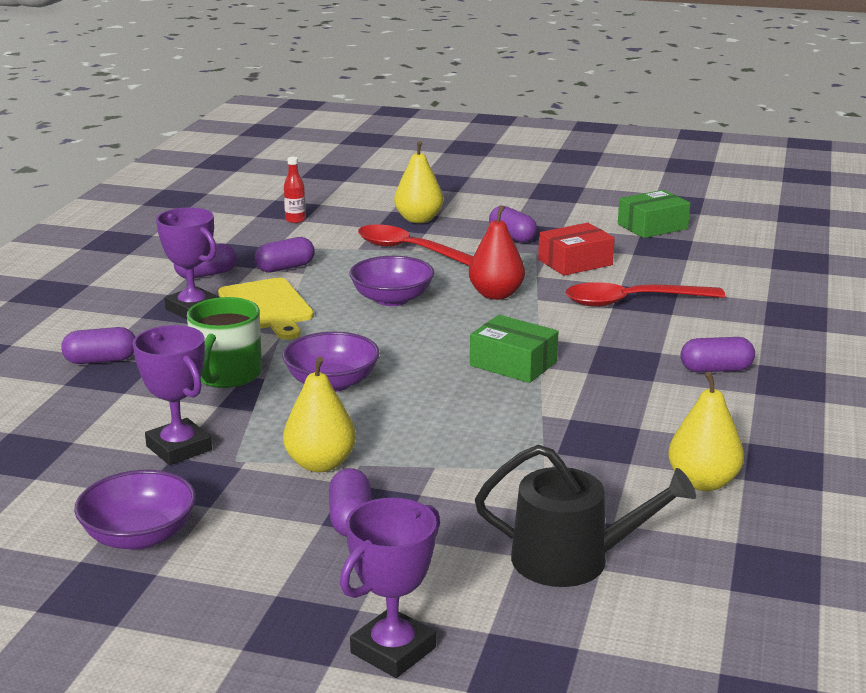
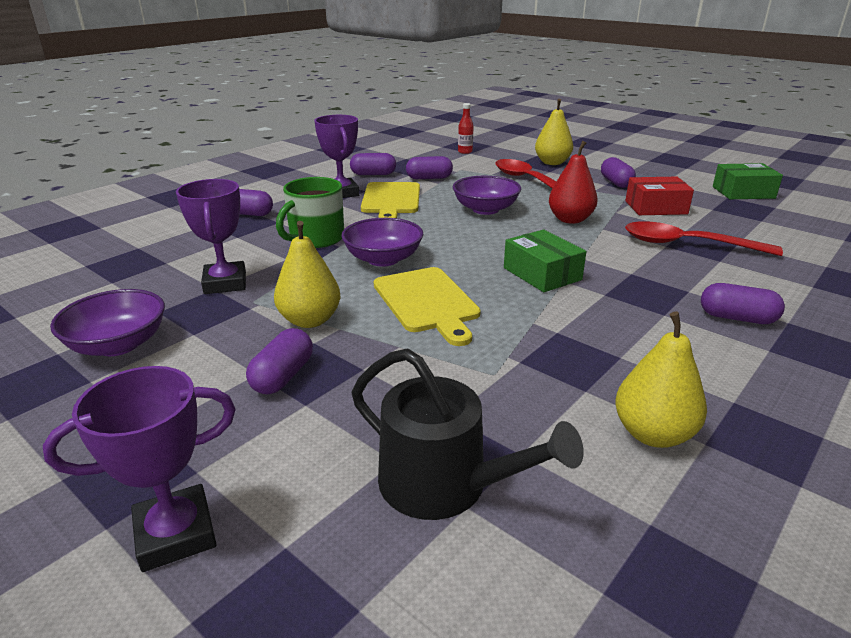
camera: 25 degrees right, 5 degrees up
(423, 418) = (427, 302): none -> yellow cutting board

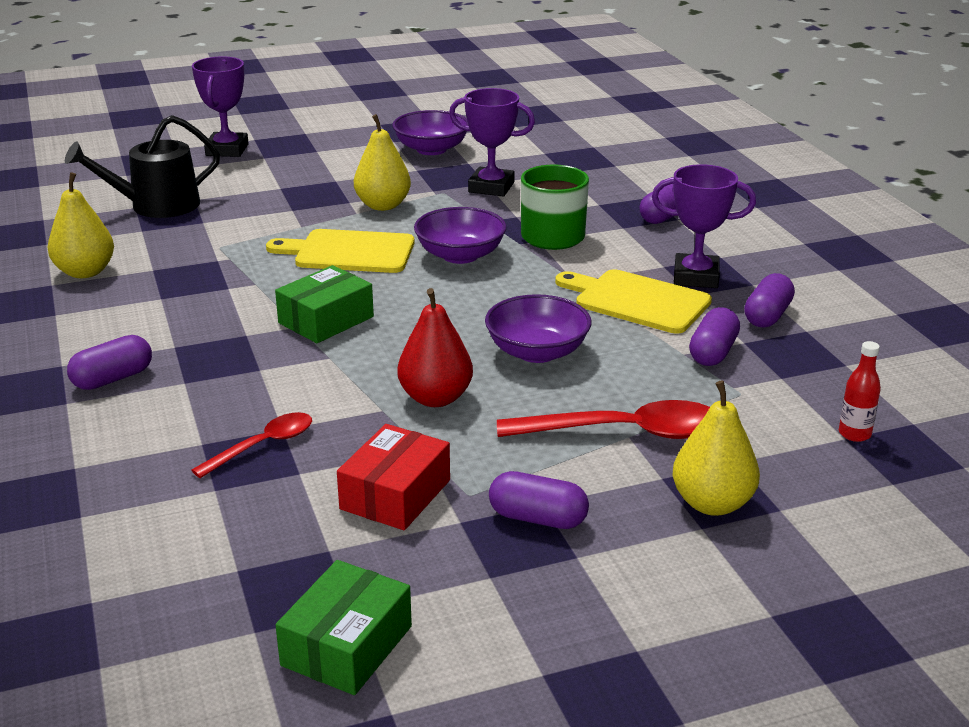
camera: 120 degrees right, 0 degrees up
(283, 376) = (320, 186): purple capsule -> none
(542, 274) = (326, 320): green box -> green box turned 45 degrees counterclockwise
(688, 245) = (262, 446): red spoon -> red spoon, size x0.60

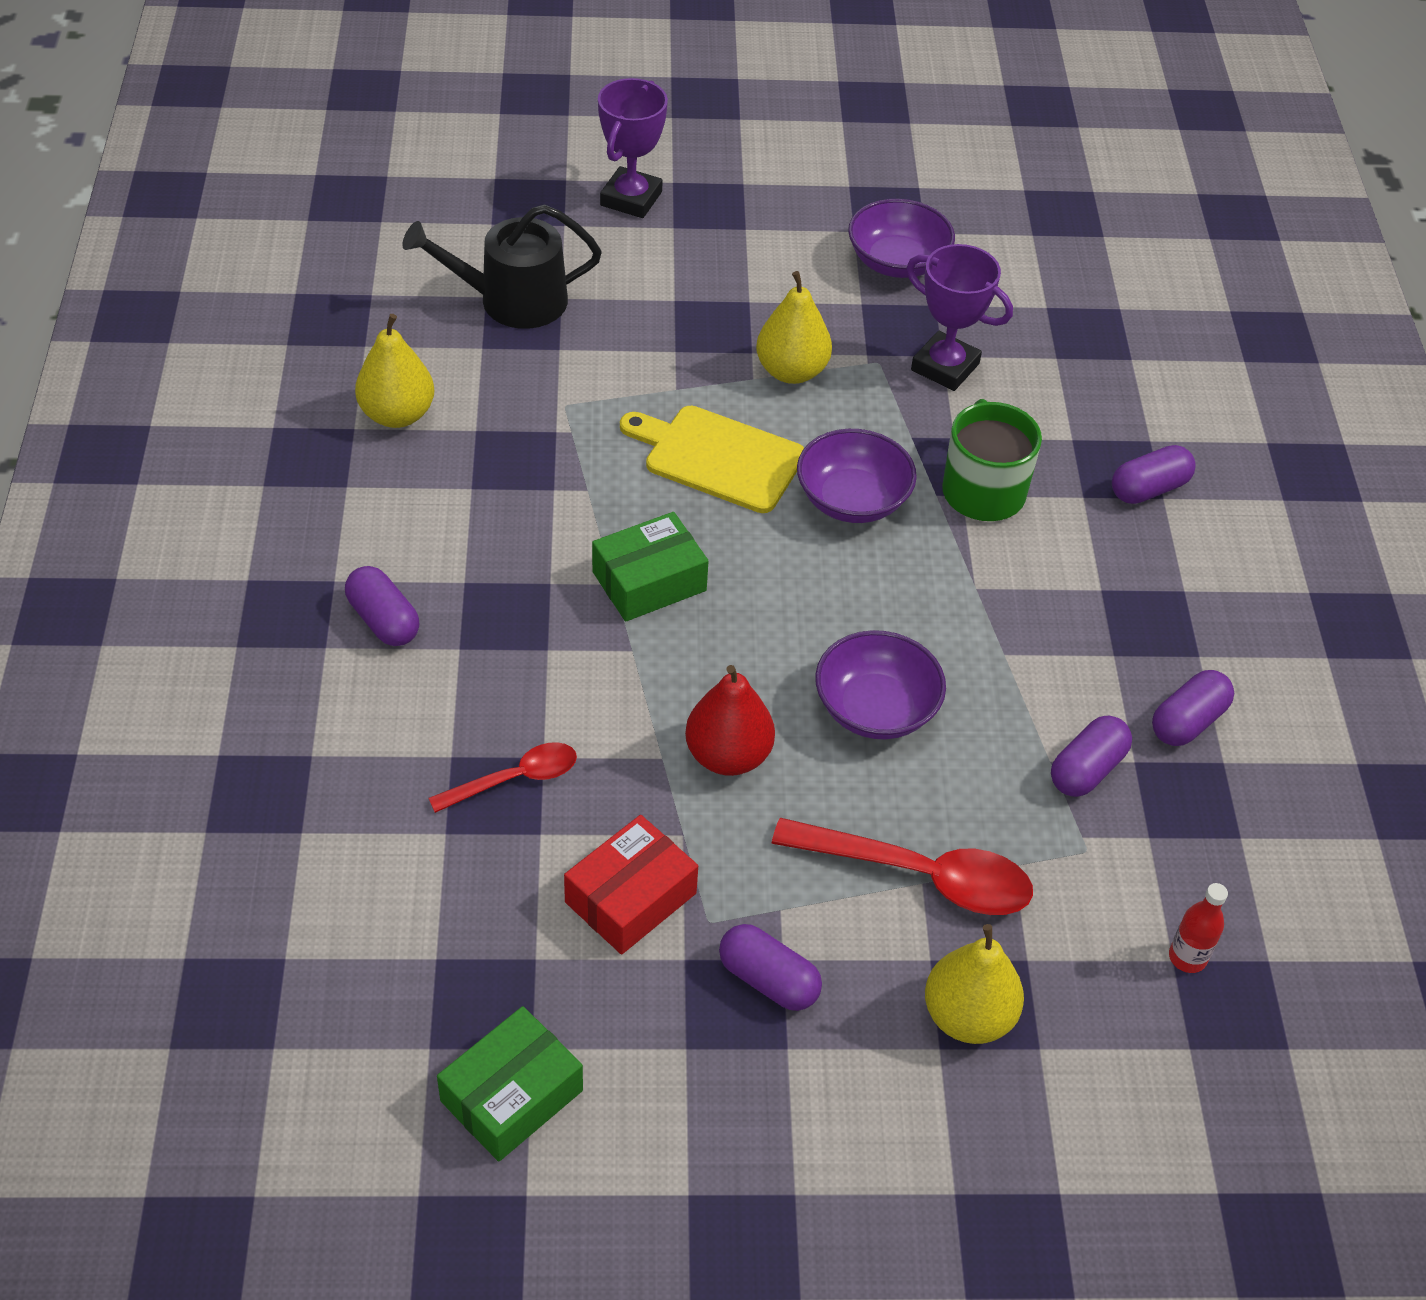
camera: 15 degrees right, 20 degrees up
(113, 379) = (384, 620): purple capsule -> purple capsule turned 75 degrees clockwise
(637, 301) = (1036, 648): yellow cutting board -> none
(696, 277) = (1132, 622): purple trophy -> none

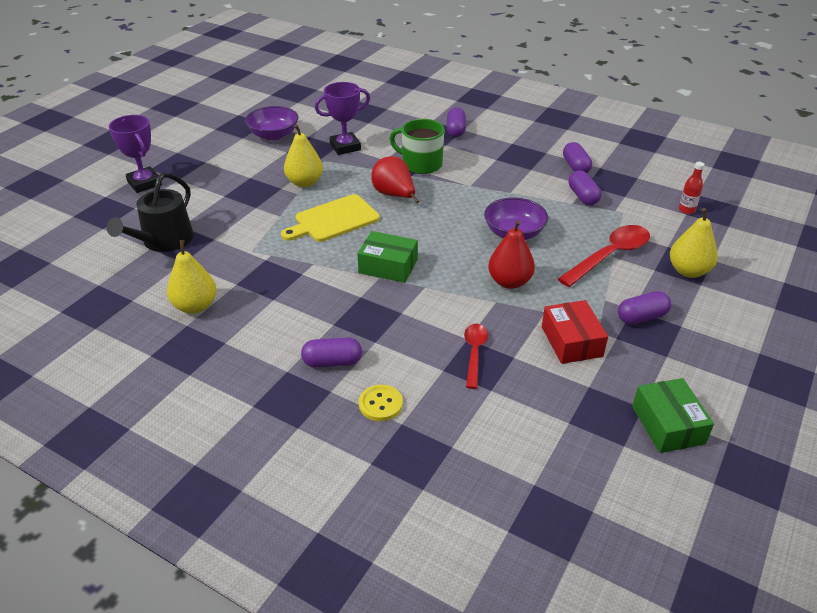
camera: 55 degrees left, 10 degrees down
(334, 714) = (380, 404): none -> yellow button
(649, 581) = (388, 266): green box -> green box turned 75 degrees counterclockwise
(852, 500) = (394, 195): purple bowl -> red pear

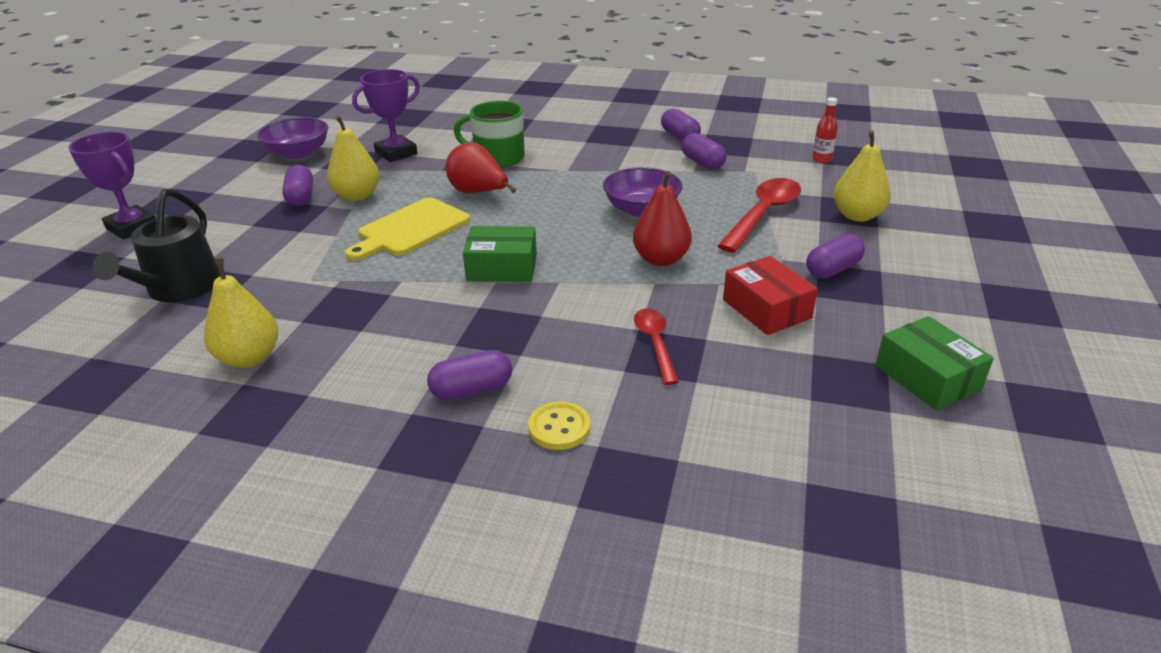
camera: 15 degrees left, 5 degrees down
(455, 130) = (525, 120): purple capsule -> purple capsule (301, 197)

